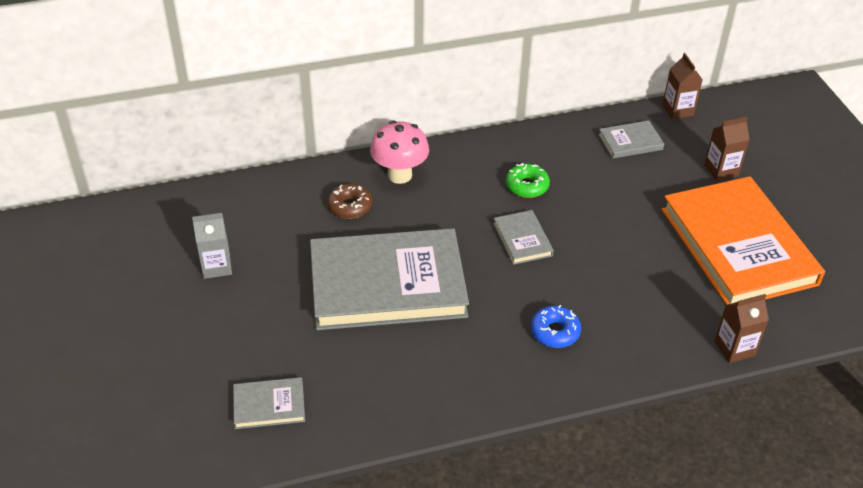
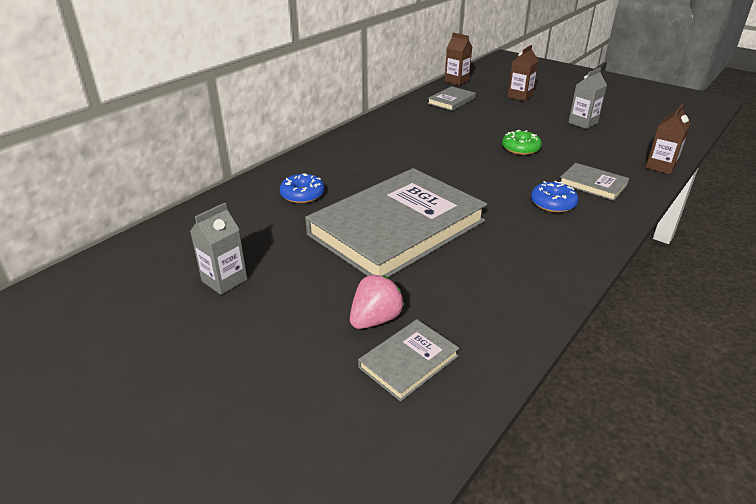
camera: 35 degrees left, 10 degrees down
(282, 360) = (375, 319): none -> pink strawberry
(350, 206) = (302, 195): brown donut -> blue donut
(399, 175) = (319, 164): pink mushroom -> none
(522, 239) = (457, 165): grey book -> grey book (593, 184)
(527, 186) = (419, 139): green donut -> green donut (520, 148)
(738, 246) = (583, 123): orange book -> grey carton

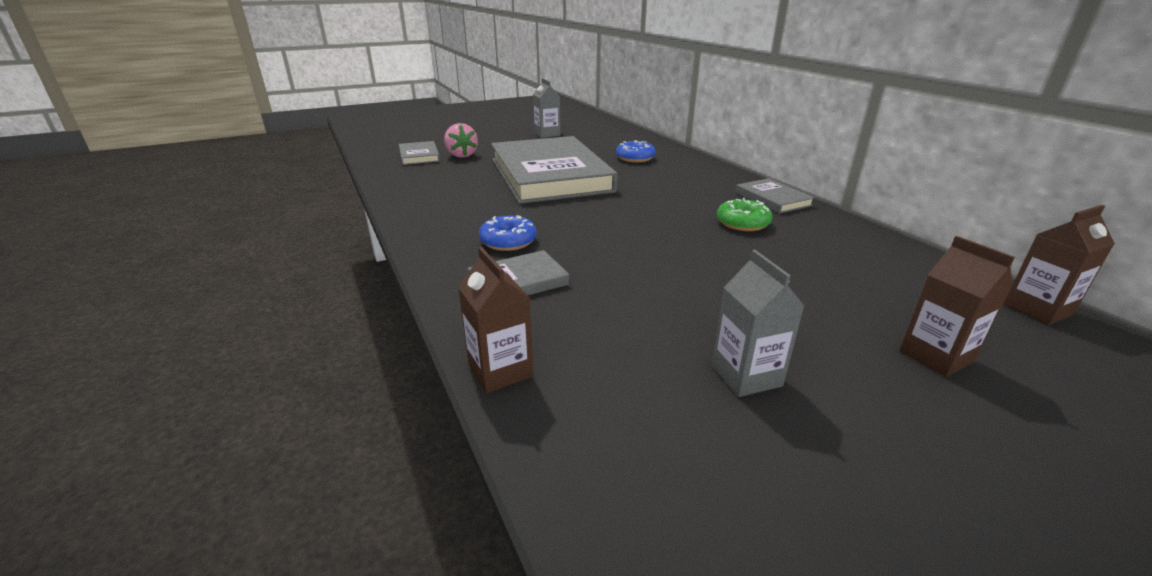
camera: 115 degrees right, 5 degrees down
(451, 101) = (893, 272): grey book -> grey book (772, 199)
(520, 148) = (663, 269): green donut -> green donut (742, 223)

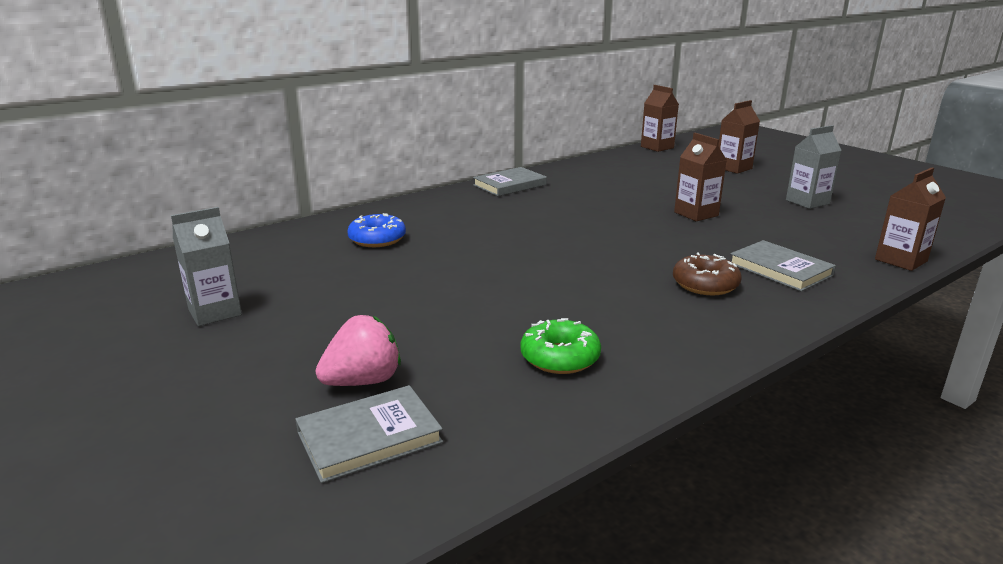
camera: 100 degrees left, 5 degrees down
(508, 241) = (705, 284): blue donut -> brown donut
(550, 175) = (468, 286): grey book -> none
(686, 273) = (696, 214): none -> brown carton
(742, 223) = (578, 196): green donut -> green donut (560, 357)

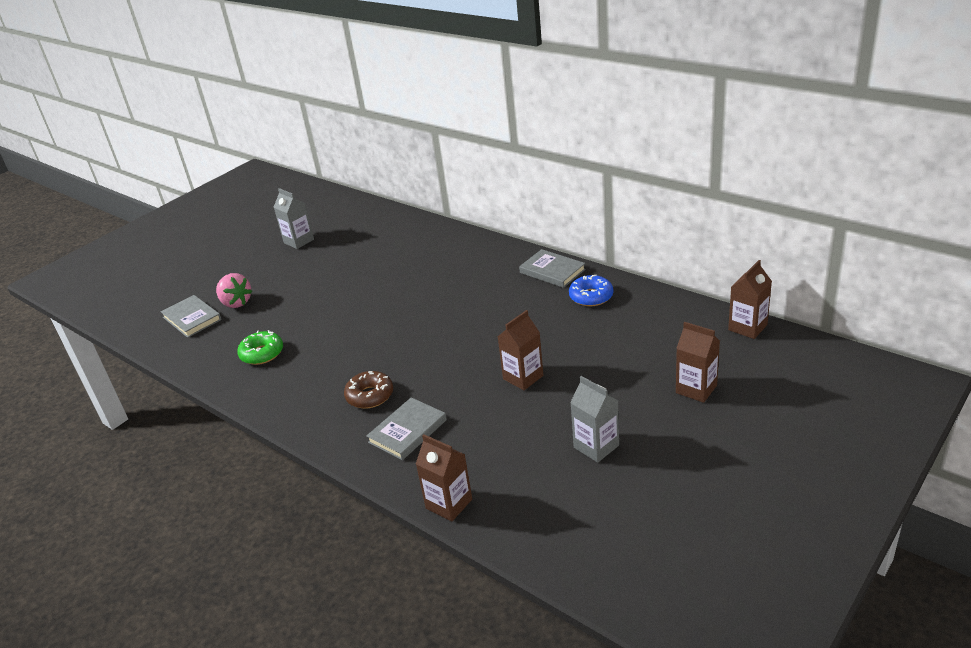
camera: 80 degrees right, 10 degrees up
(377, 239) = (410, 252): blue donut -> blue donut (591, 296)

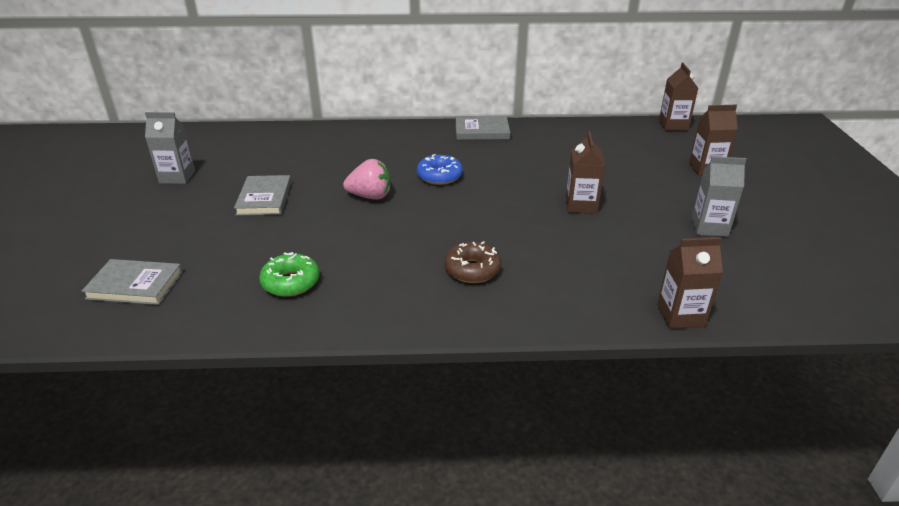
camera: 45 degrees left, 0 degrees up
(236, 303) = (178, 251): pink strawberry -> pink strawberry (370, 196)
(407, 431) = (554, 281): grey book -> grey book (264, 198)
(591, 296) = (540, 138): blue donut -> blue donut (439, 176)

